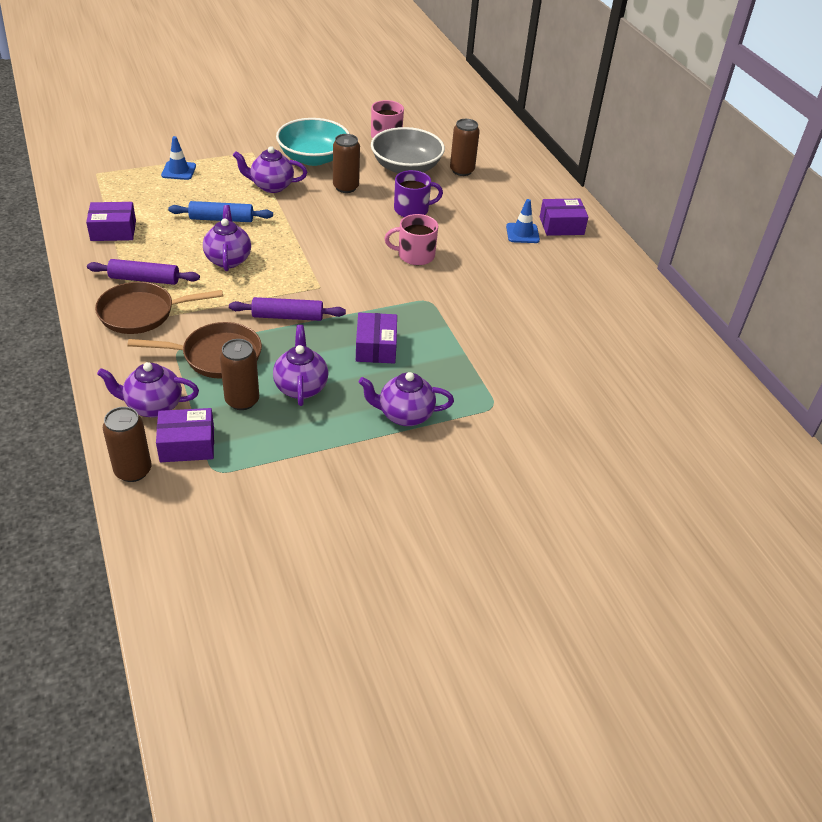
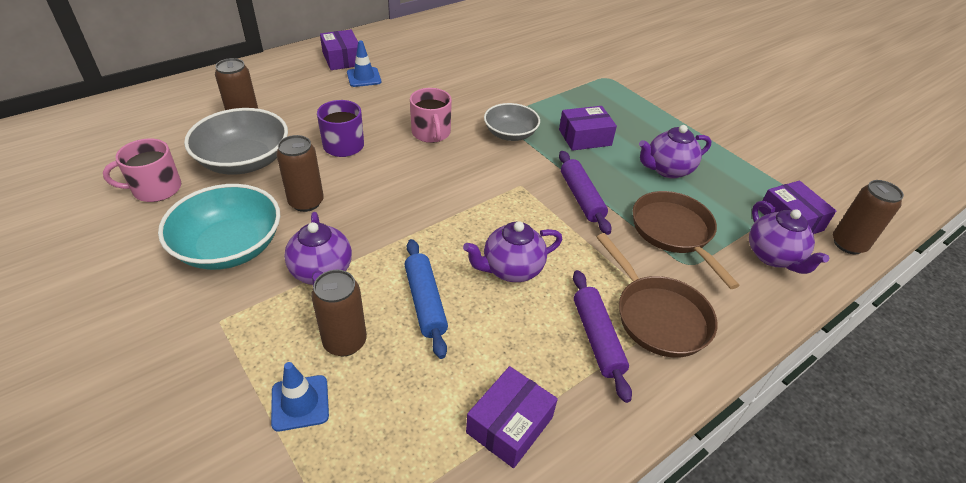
camera: 105 degrees left, 0 degrees up
(113, 230) = (509, 425): purple box -> purple box turned 60 degrees clockwise
(242, 400) = (713, 200): brown can -> brown can (345, 342)
(398, 300) = (510, 134): none -> grey bowl
(404, 415) = (651, 113): purple teapot -> none

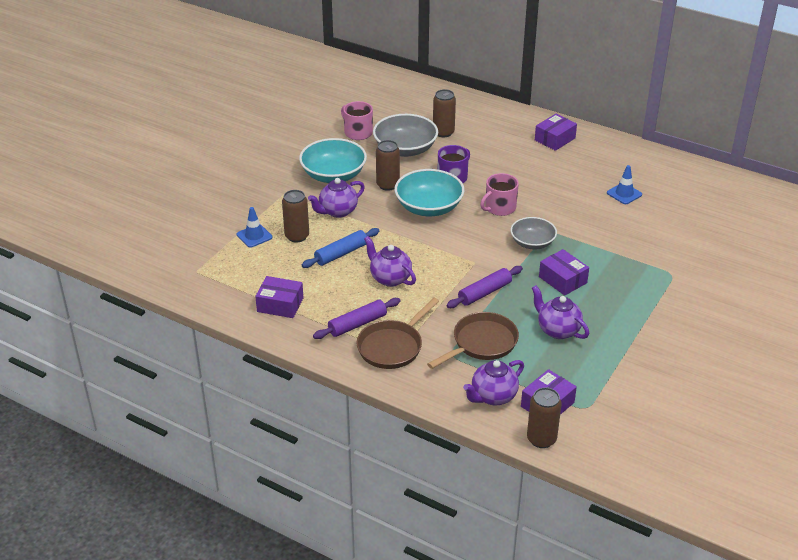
camera: 70 degrees right, 5 degrees down
(364, 77) = (540, 157): blue traffic cone -> blue traffic cone (624, 194)
(386, 184) = (429, 207): none -> turquoise bowl

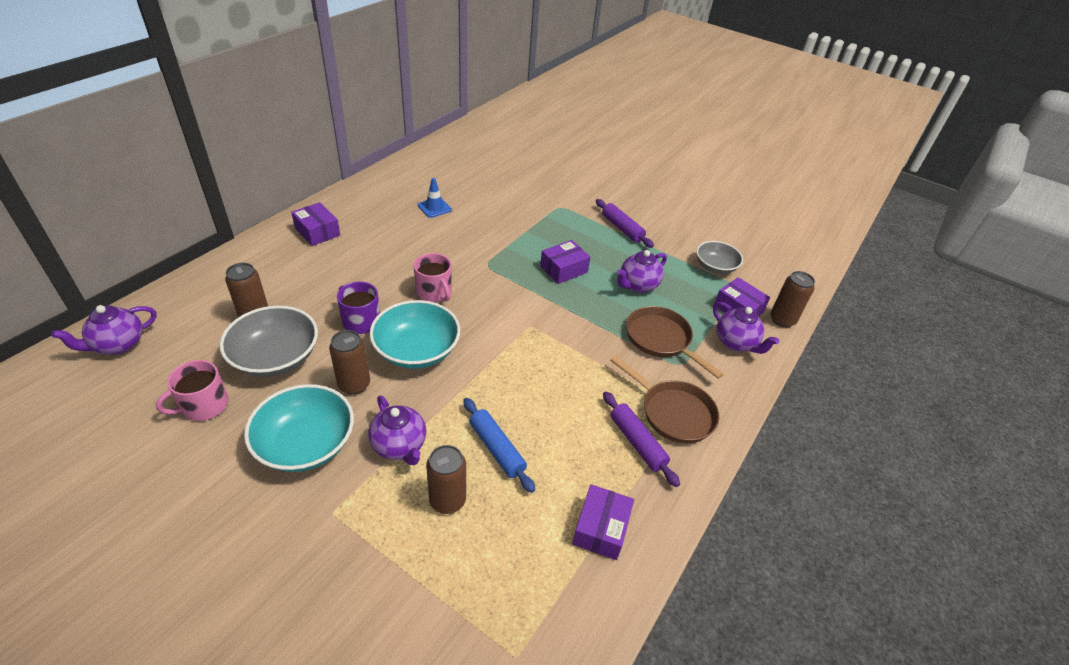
camera: 90 degrees left, 5 degrees up
(254, 236) = (435, 561): blue traffic cone -> none
(390, 278) = (552, 402): purple teapot -> purple teapot (118, 345)
(484, 293) = (582, 326): purple rolling pin -> purple rolling pin (622, 228)
(532, 243) = (502, 279): grey bowl -> grey bowl (715, 267)

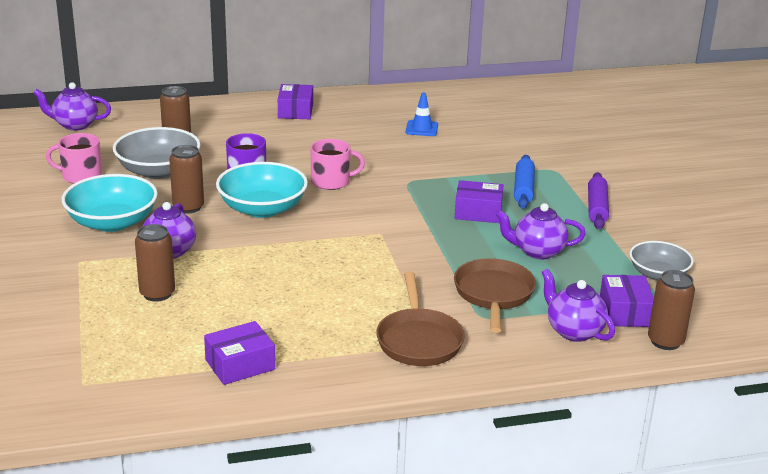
camera: 45 degrees right, 15 degrees down
(434, 292) = (331, 181): pink mug -> pink mug turned 105 degrees counterclockwise
(496, 449) = (234, 287): blue rolling pin -> blue rolling pin (523, 189)
(637, 442) = (353, 339): purple rolling pin -> none
(735, 343) = (573, 331): purple teapot -> purple teapot turned 135 degrees clockwise

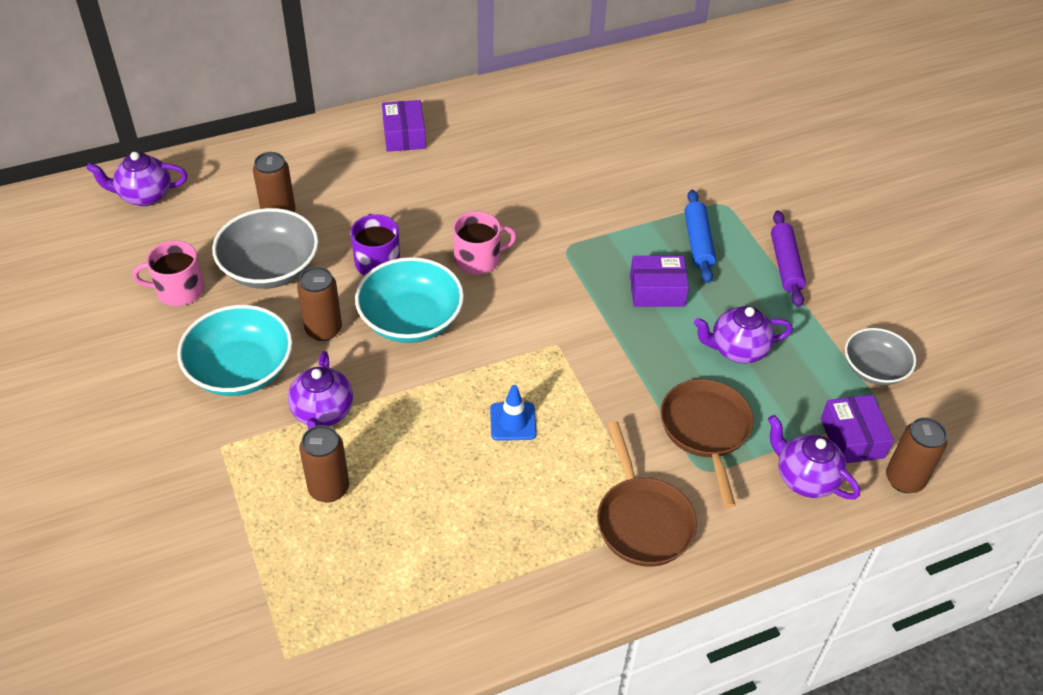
camera: 10 degrees left, 20 degrees up
(240, 365) = (455, 595): purple box -> none
(421, 129) = (559, 149): blue traffic cone -> blue traffic cone (513, 421)

